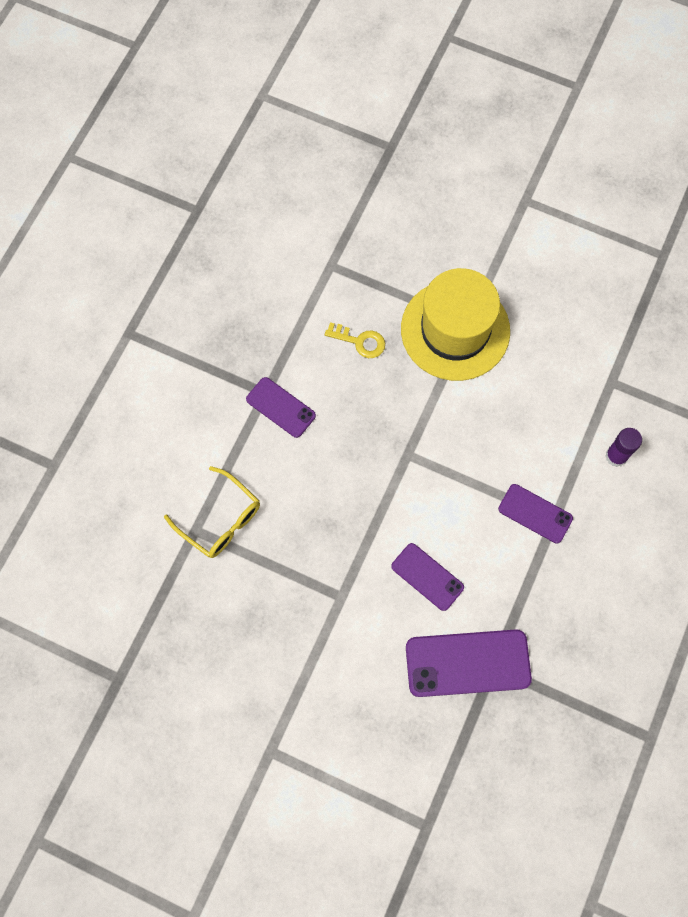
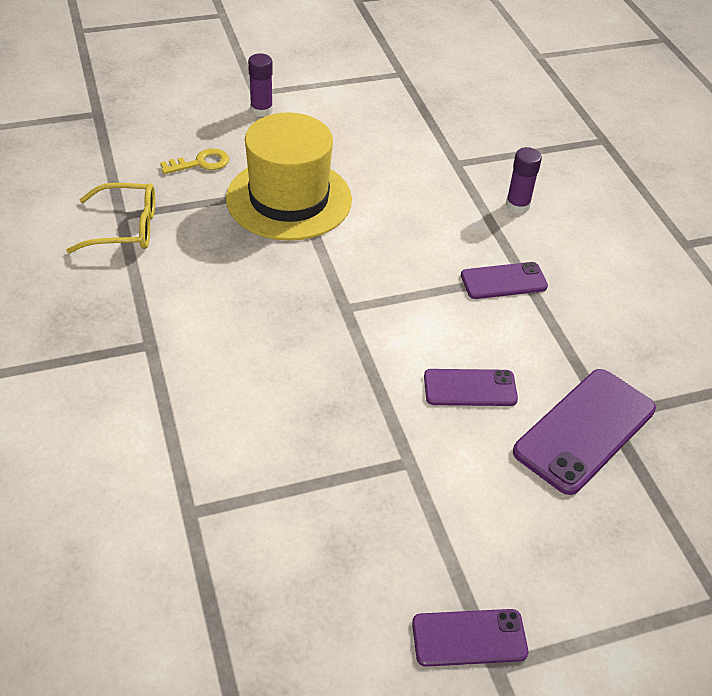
camera: 45 degrees left, 25 degrees down
(220, 519) = (208, 483): yellow glasses -> yellow glasses (125, 228)
(280, 407) = (179, 346): purple phone -> purple phone (469, 638)
(360, 341) = (208, 253): yellow key -> yellow key (201, 163)
(513, 223) = (261, 110): none -> purple glue stick

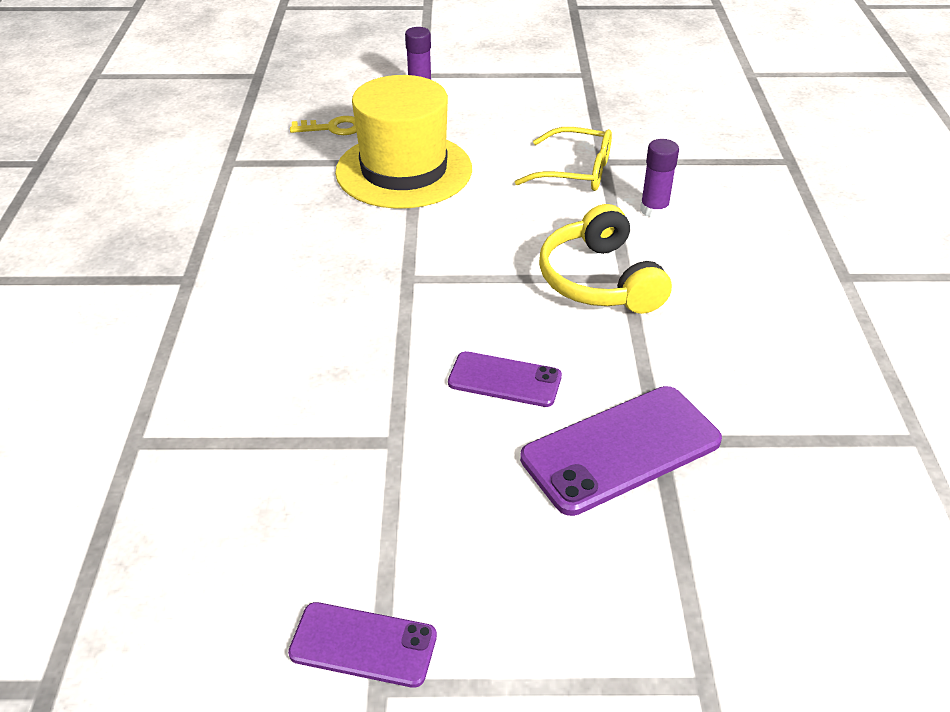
camera: 20 degrees right, 5 degrees down
(125, 228) = (225, 173): yellow glasses -> yellow glasses (575, 171)
(503, 281) = (600, 280): purple phone -> yellow headphones

